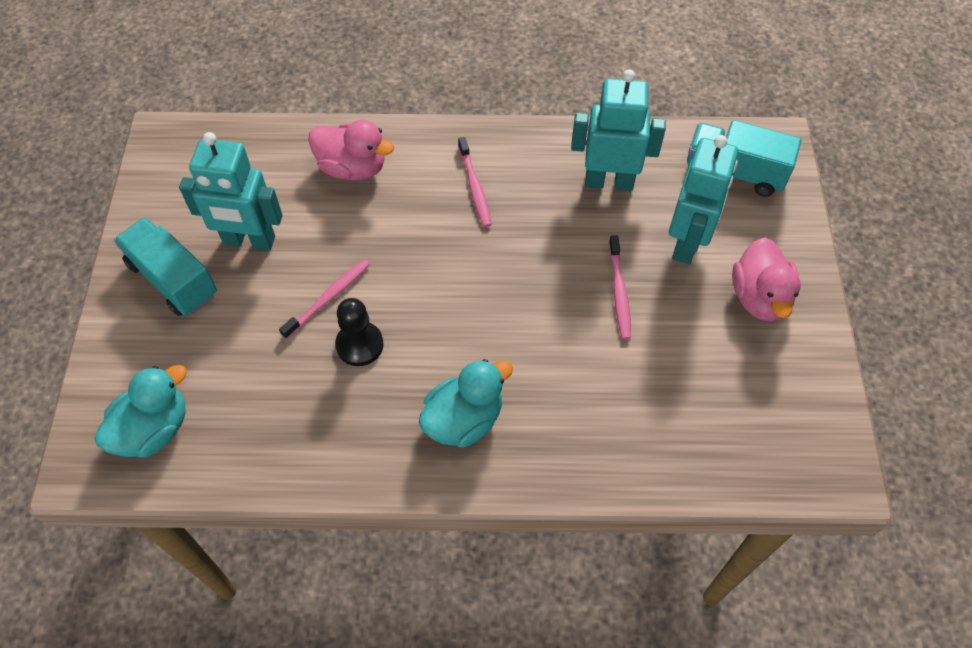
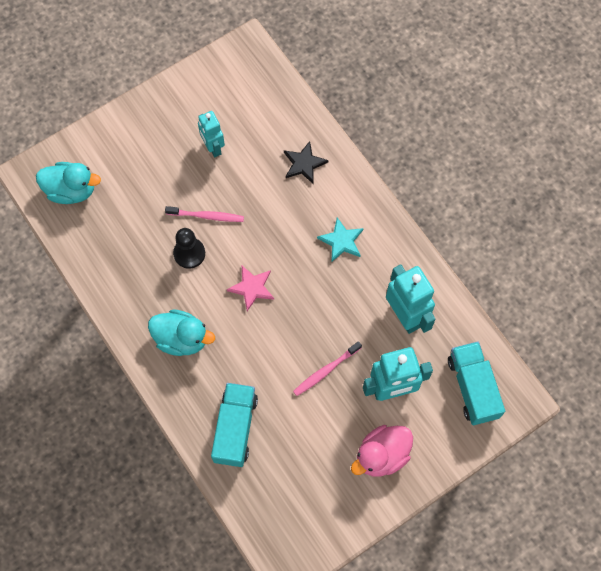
camera: 55 degrees right, 10 degrees up
(173, 279) = (161, 129): turquoise truck -> turquoise truck (235, 428)
(249, 241) = (213, 147): turquoise robot -> turquoise robot, size x0.63
(352, 168) = (304, 164): pink duck -> black star
(459, 305) = (252, 288): none -> pink star
(474, 187) = (341, 241): pink toothbrush -> turquoise star

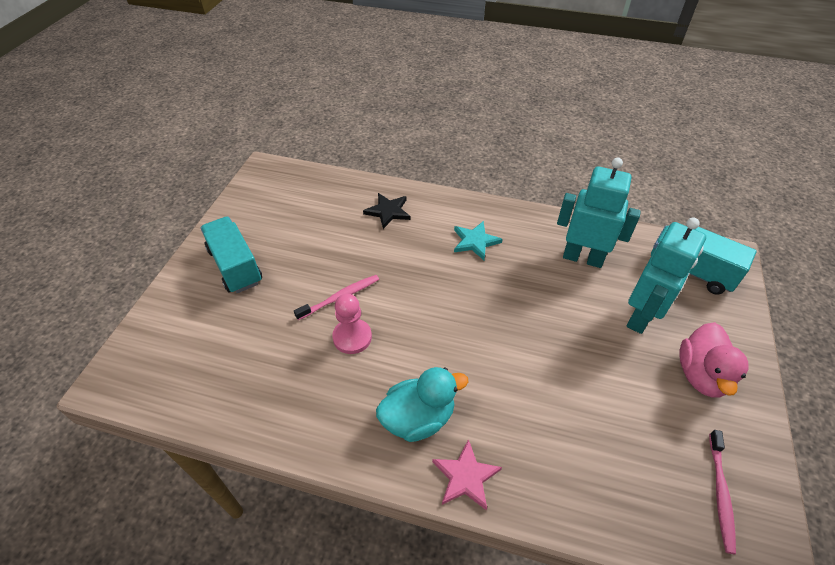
camera: 40 degrees left, 20 degrees down
(71, 190) = (173, 365): turquoise duck -> none
(189, 253) = (352, 337): black pawn -> pink pawn
(213, 147) = (297, 245): turquoise robot -> none
(235, 428) = (560, 463): turquoise truck -> turquoise truck (235, 266)
(252, 288) = (439, 324): pink star -> pink star (466, 477)
(325, 371) = (575, 343): pink toothbrush -> pink toothbrush (720, 494)

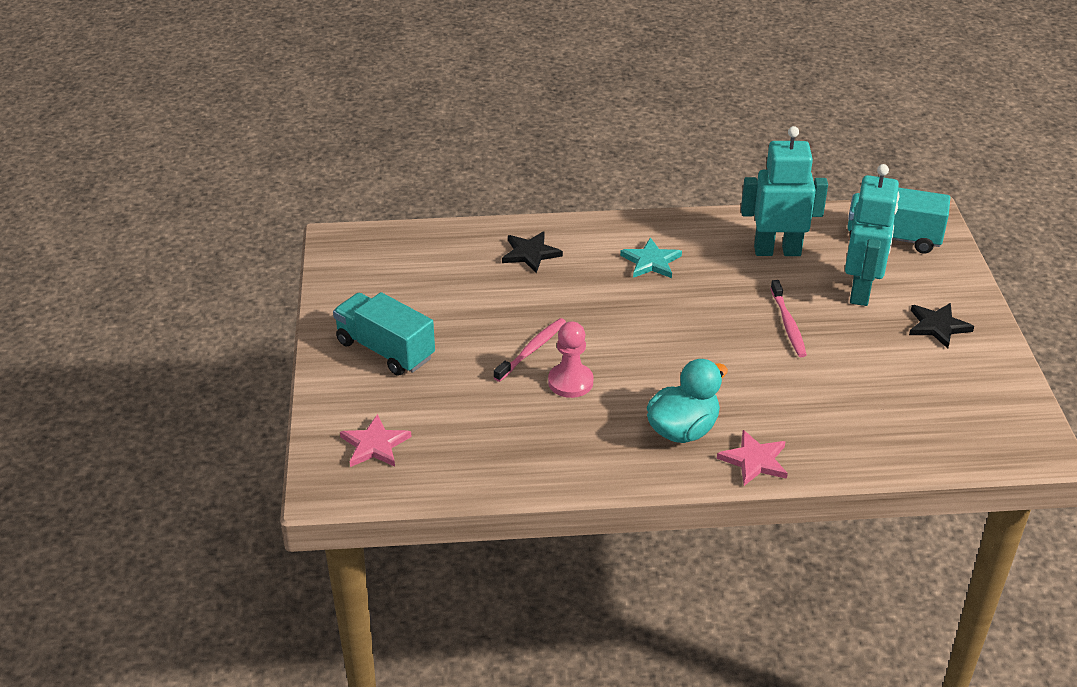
camera: 20 degrees left, 10 degrees down
(170, 352) = (375, 445): none -> pink star
(701, 375) = (937, 326): pink duck -> black star
(720, 494) = (985, 411): pink toothbrush -> pink toothbrush (788, 324)

